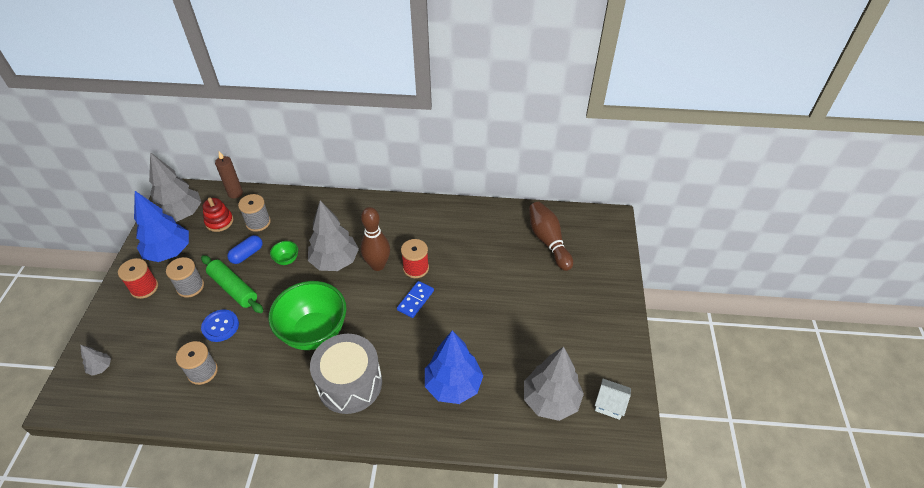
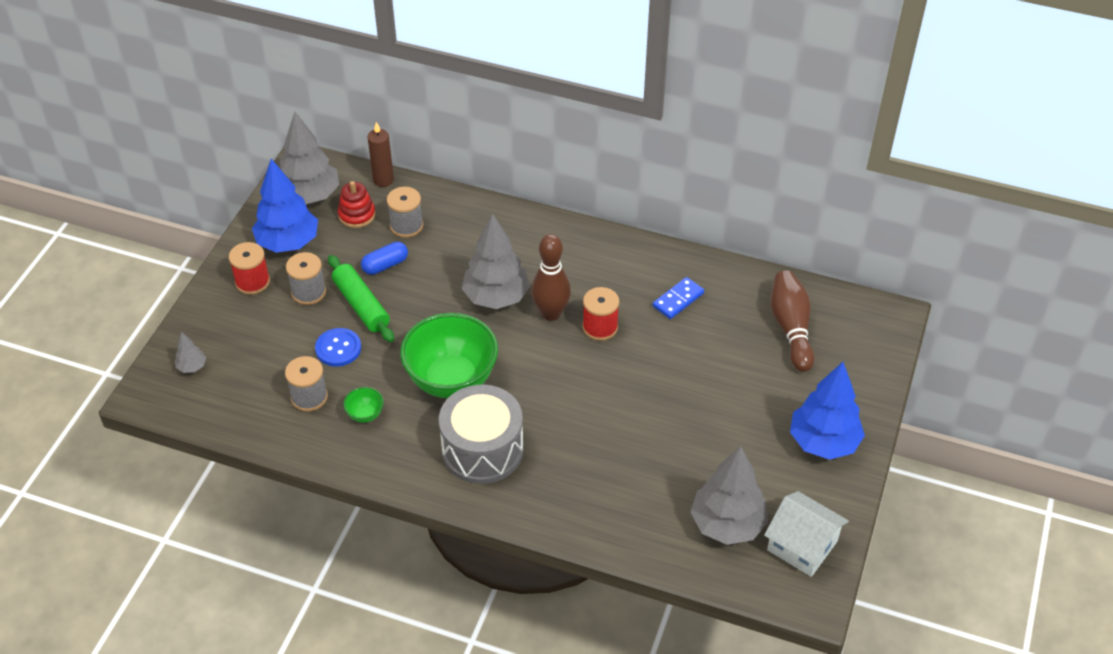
camera: 15 degrees right, 0 degrees up
(287, 260) = (434, 282): green bowl -> green bowl (365, 414)
(415, 300) = (589, 368): blue domino -> blue domino (678, 300)
(453, 385) = (609, 480): blue tree -> blue tree (823, 442)
(610, 404) = (802, 545): white house -> white house, size x1.55

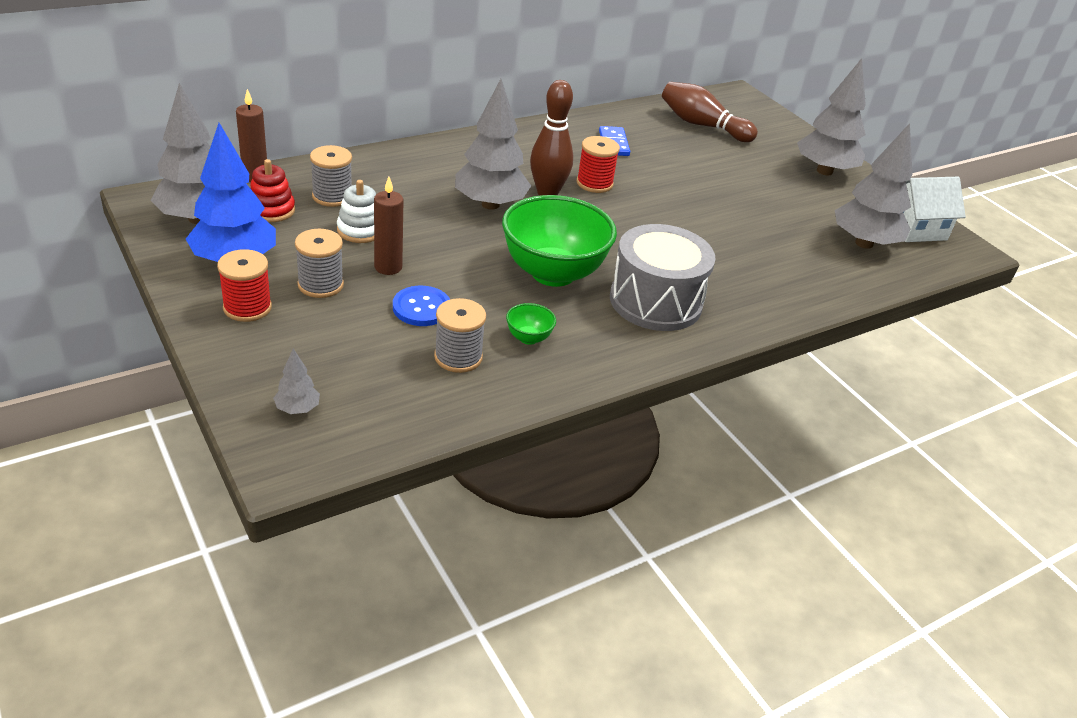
camera: 55 degrees left, 10 degrees down
(361, 305) = (388, 267): green rolling pin -> brown candle
(385, 265) = (360, 230): blue capsule -> white stacking toy
(823, 442) = (824, 171): blue tree -> grey tree

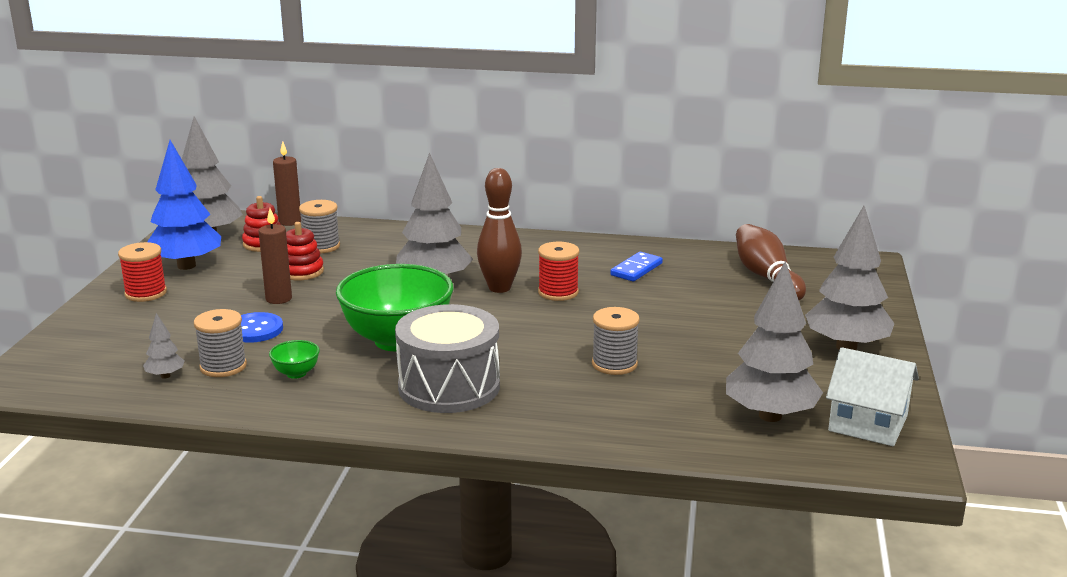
camera: 45 degrees right, 15 degrees down
(297, 409) = (71, 357): grey tree -> grey tree (165, 376)
(320, 285) = (214, 295): grey spool -> grey spool (614, 364)
(360, 230) = (301, 272): white stacking toy -> red stacking toy

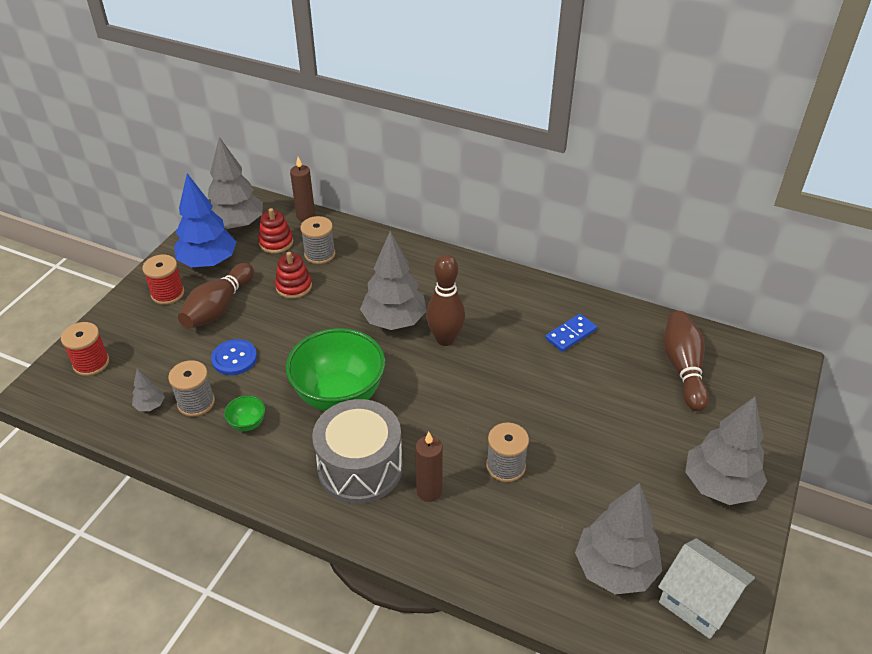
camera: 15 degrees right, 20 degrees up
(216, 296) = (218, 307): none -> brown bowling pin
(278, 299) = (265, 320): brown candle -> brown candle (429, 491)
(558, 292) = (492, 355): red spool -> red spool (91, 363)

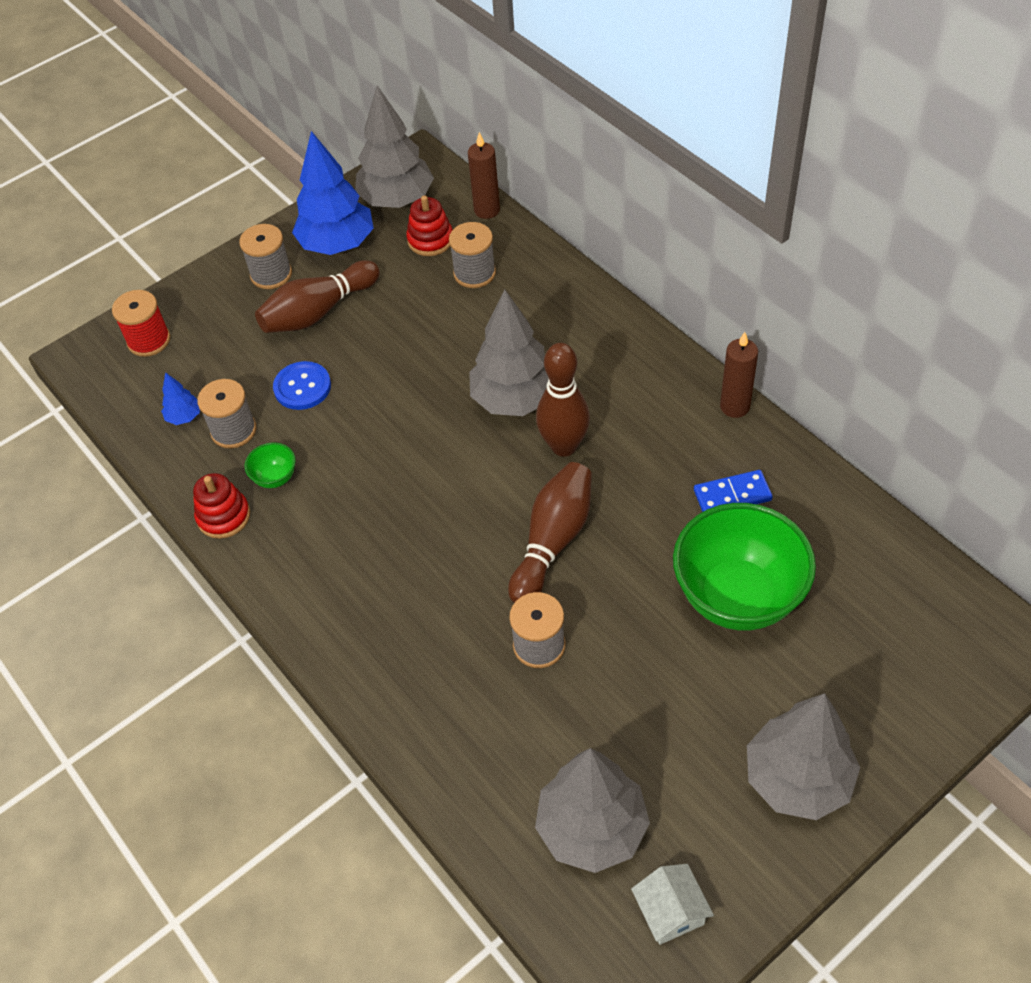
camera: 30 degrees right, 10 degrees up
(150, 405) = (184, 417): grey tree -> blue tree
(167, 293) = (271, 274): red spool -> grey spool
(294, 286) = (419, 310): red stacking toy -> red stacking toy (223, 516)
(339, 396) = (395, 479): green bowl -> green bowl (737, 596)
(360, 467) = (369, 580): grey drum -> none
(429, 491) = (430, 641): brown candle -> brown candle (734, 407)
(683, 368) = (857, 598): brown bowling pin -> brown bowling pin (553, 541)
(698, 600) = (670, 911): white house -> white house, size x0.64

